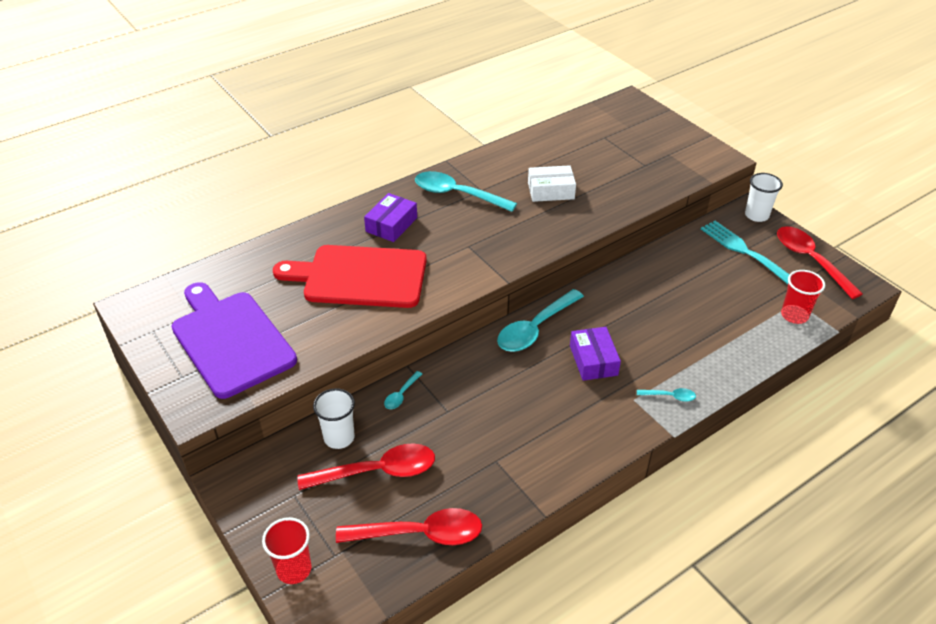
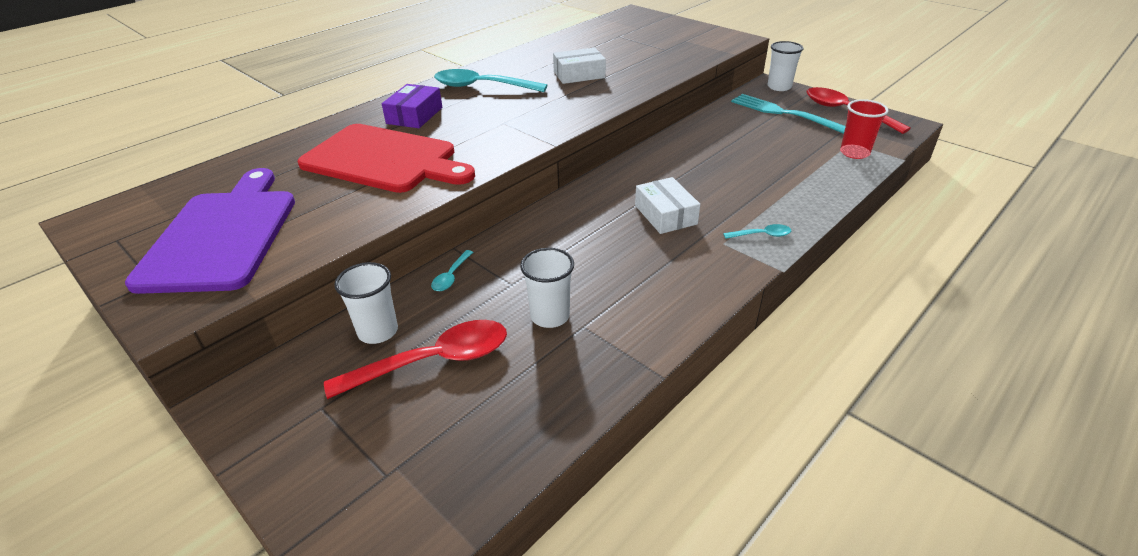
camera: 10 degrees left, 5 degrees down
(231, 340) = (222, 235): purple cutting board -> purple cutting board turned 45 degrees clockwise
(294, 569) = (326, 505): red cup -> none
(360, 276) = (384, 160): red cutting board -> red cutting board turned 150 degrees counterclockwise
(420, 534) = (504, 426): red spoon -> none
(472, 447) = (550, 316): none -> white cup
(535, 329) = (592, 196): turquoise spoon -> none
(593, 360) = (665, 215): purple box -> white box

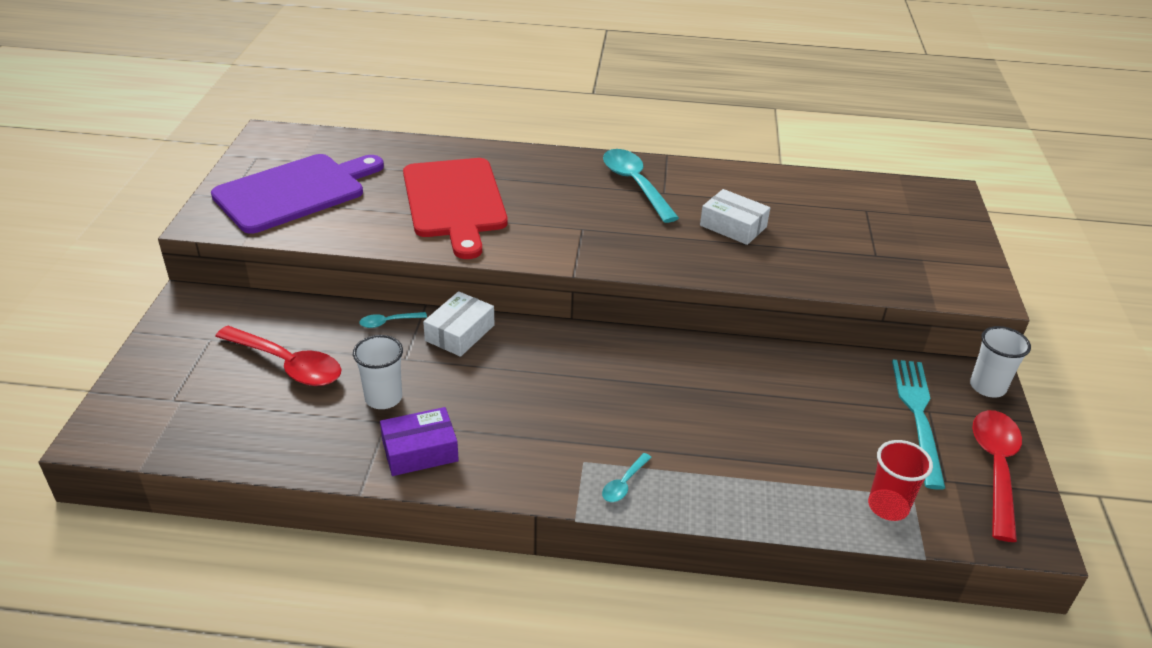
camera: 50 degrees right, 0 degrees up
(378, 331) = (298, 322): white cup -> none
(414, 115) = (540, 178): purple box -> purple box (420, 451)
(665, 215) = (594, 403): white box -> white box (460, 333)
(761, 235) = (624, 484): turquoise spoon -> turquoise spoon turned 75 degrees clockwise

